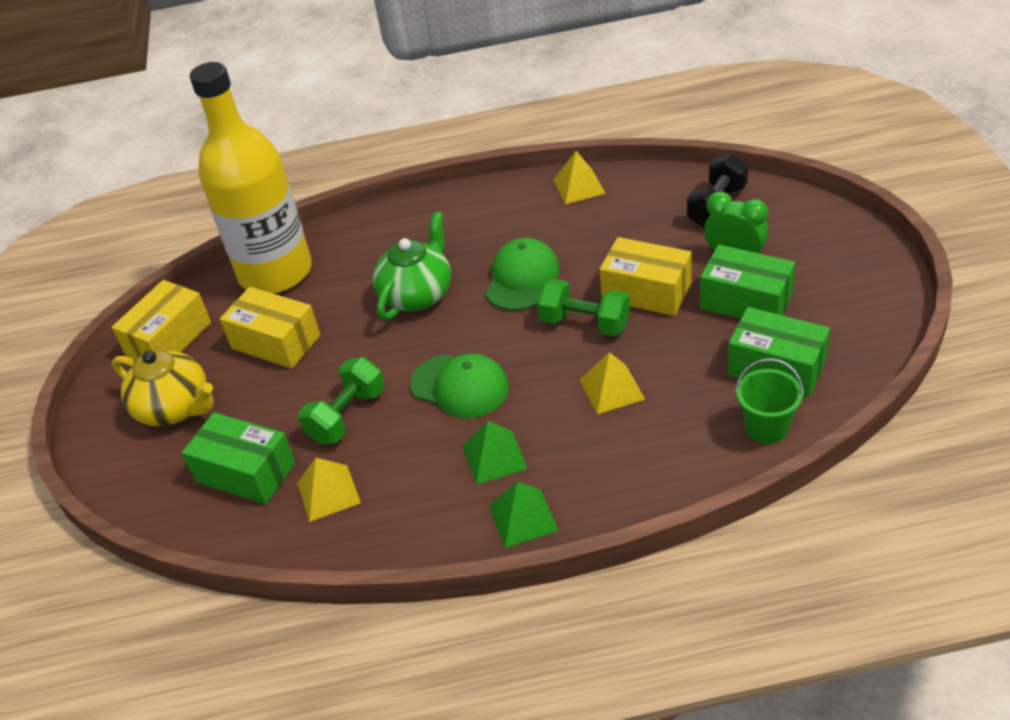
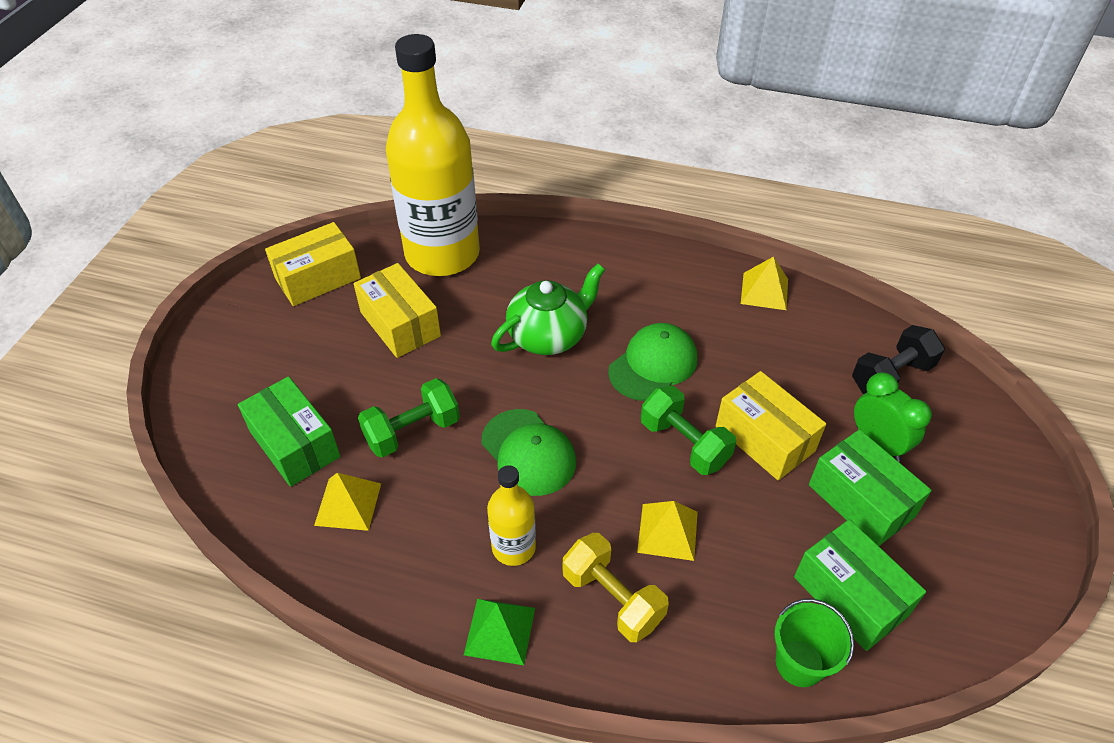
camera: 20 degrees right, 5 degrees up
(175, 408) = (280, 348): yellow teapot -> none
(494, 457) = (513, 547): green pyramid -> yellow bottle
(598, 453) = (612, 598): none -> yellow dumbbell

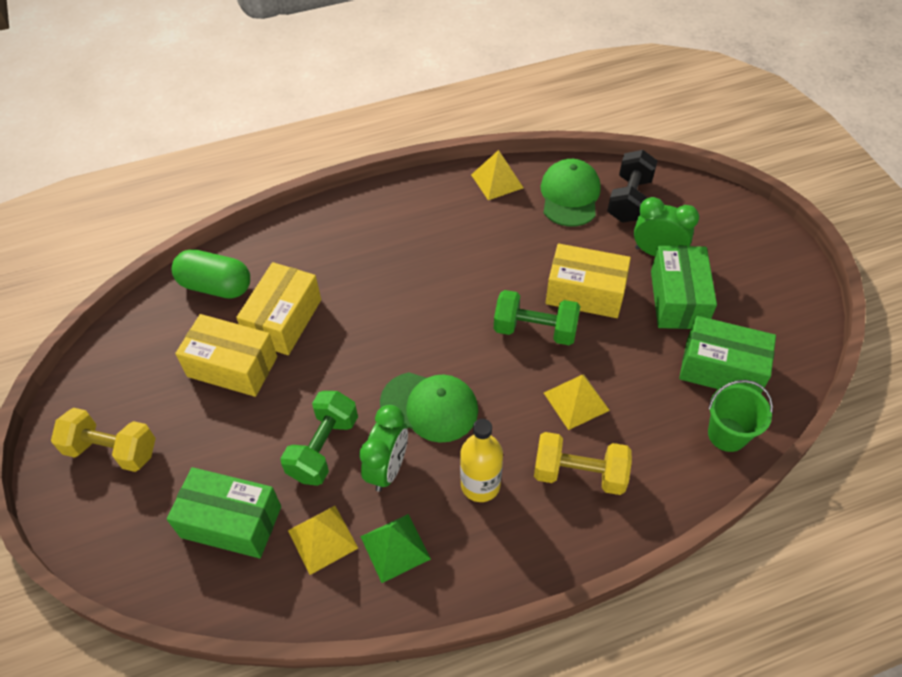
camera: 35 degrees left, 5 degrees up
(262, 336) = (112, 450): none -> yellow dumbbell
(318, 278) = (118, 369): yellow box -> yellow box (284, 320)
(442, 254) = (216, 286): yellow bottle -> green capsule
(448, 481) = (388, 468): none -> green clock
(499, 631) = (523, 551): green pyramid -> green pyramid (395, 547)
(548, 336) = (366, 305): green teapot -> none
(653, 365) = (464, 283): green cap -> green cap (570, 195)
(861, 500) = (678, 299): green box -> green box turned 75 degrees clockwise

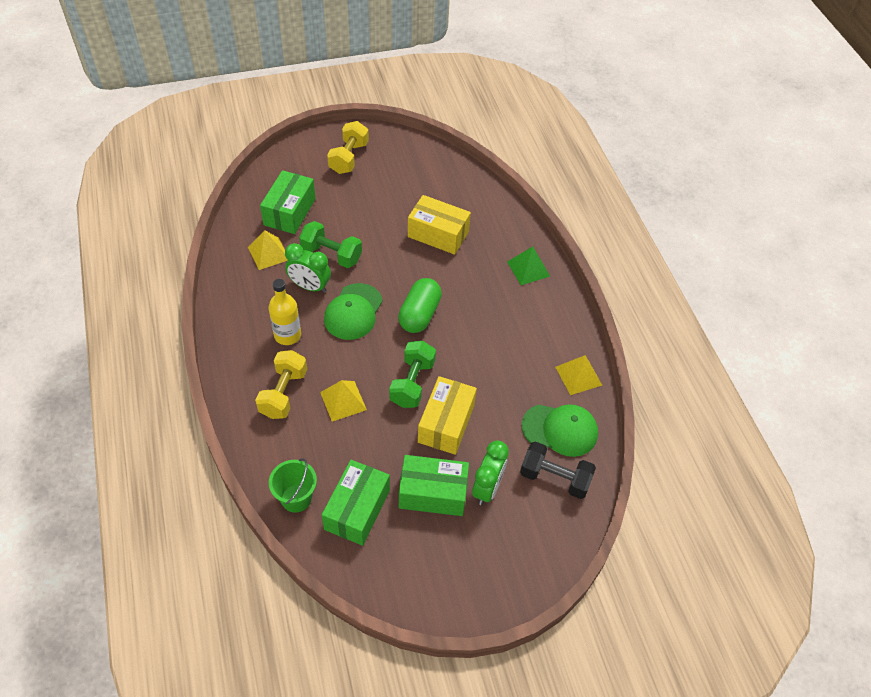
camera: 90 degrees right, 0 degrees up
(216, 286) = (472, 198): green capsule -> green capsule (419, 314)
(232, 366) = (402, 209): yellow box -> none
(395, 547) = (254, 288): green pyramid -> green pyramid (528, 268)

